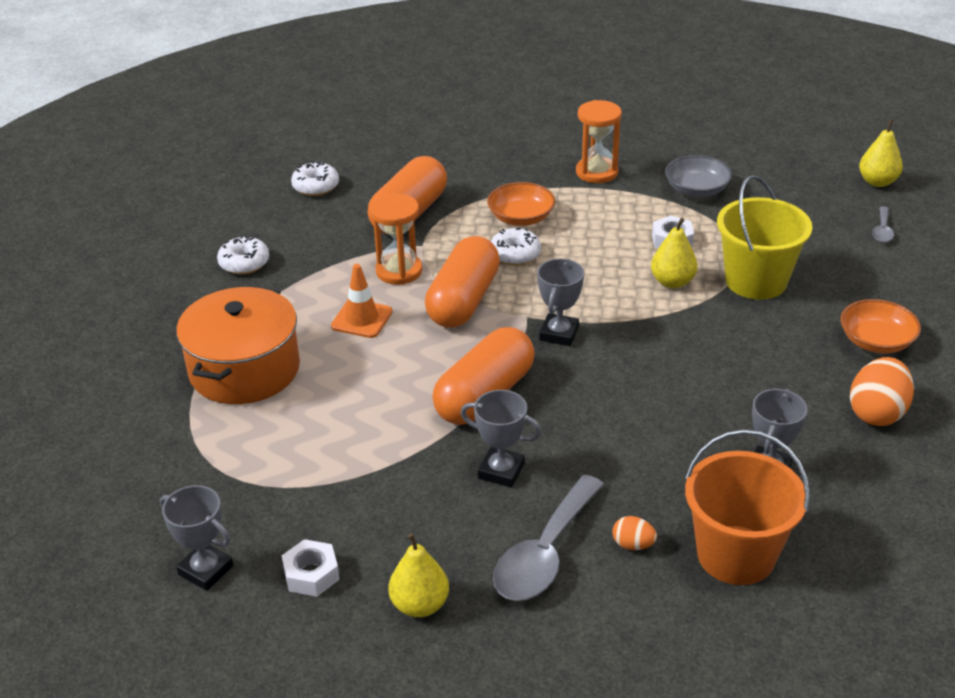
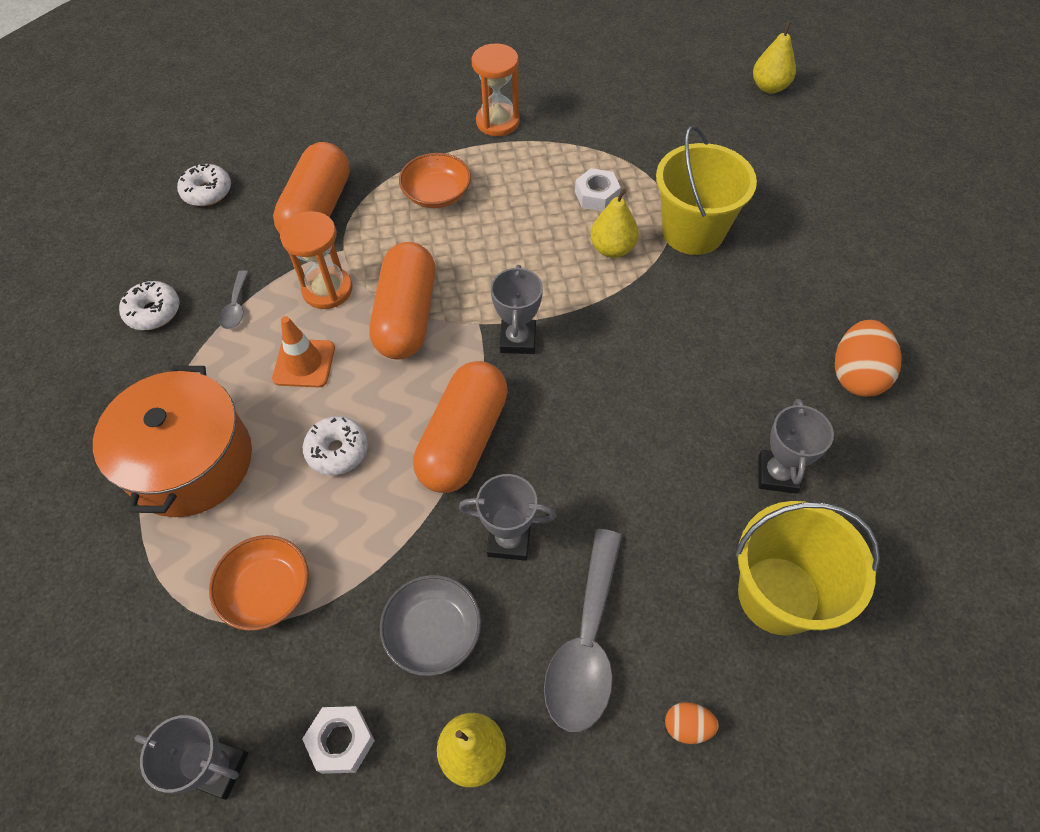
camera: 15 degrees left, 20 degrees up
(515, 254) = (444, 243): white donut -> white donut (337, 451)
(633, 545) = (673, 608): orange egg -> orange egg (687, 726)
(696, 189) = (602, 127): grey bowl -> grey bowl (433, 632)
(736, 555) = (778, 595): orange bucket -> yellow bucket
(876, 341) = (828, 284): orange bowl -> orange bowl (267, 591)
(882, 230) = (792, 146): grey spoon -> grey spoon (236, 307)

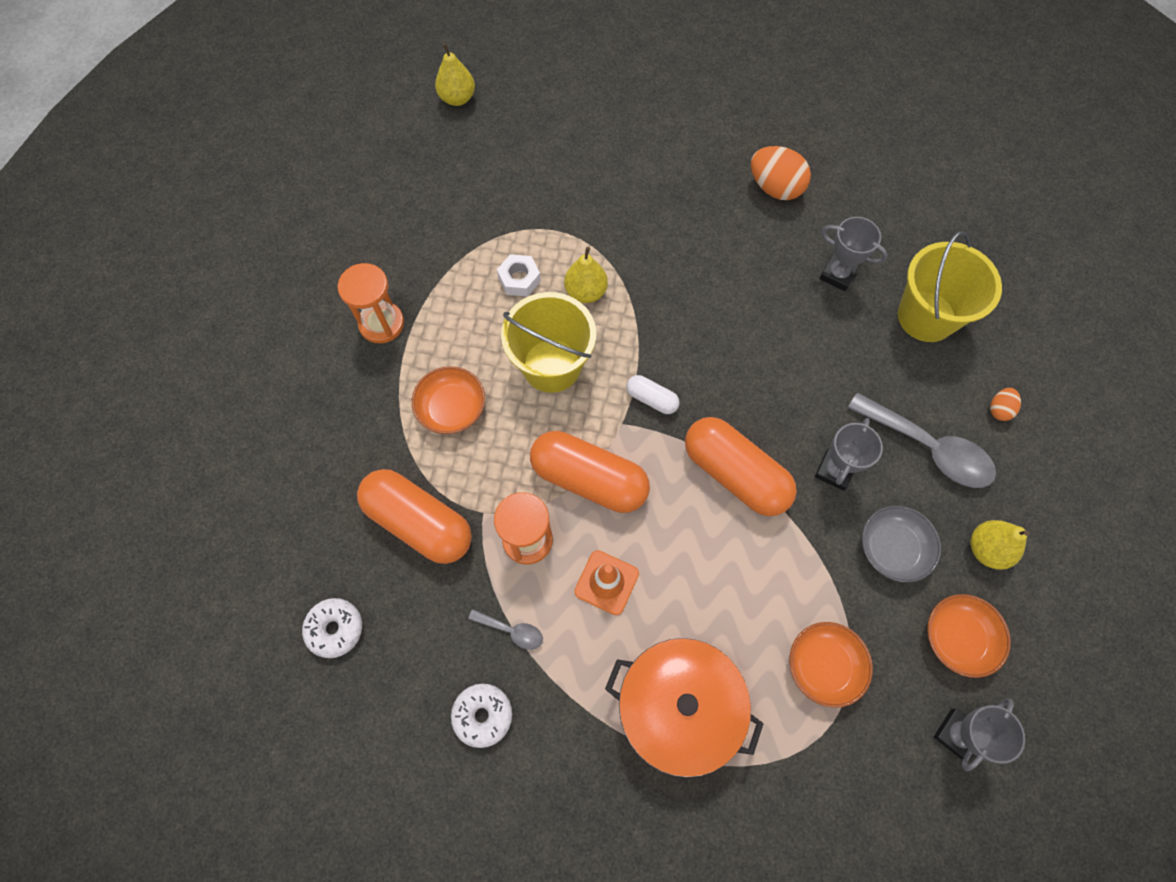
camera: 70 degrees left, 10 degrees up
(337, 451) = (711, 577): white donut -> none
(341, 741) = (958, 638): white nut -> orange bowl
(518, 340) = (651, 399): grey trophy -> white capsule
(693, 231) = (594, 227): yellow bucket -> yellow bucket (551, 365)

